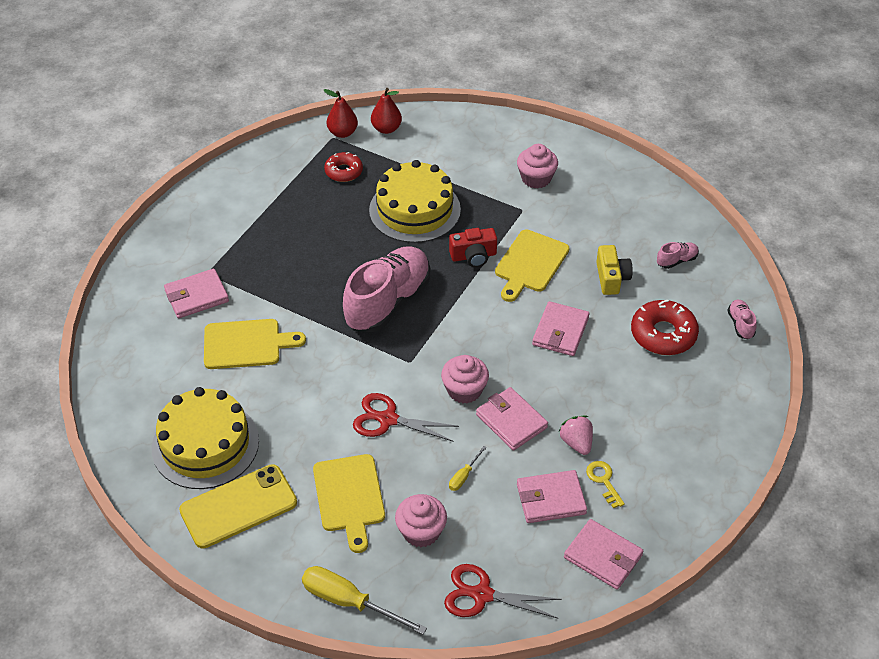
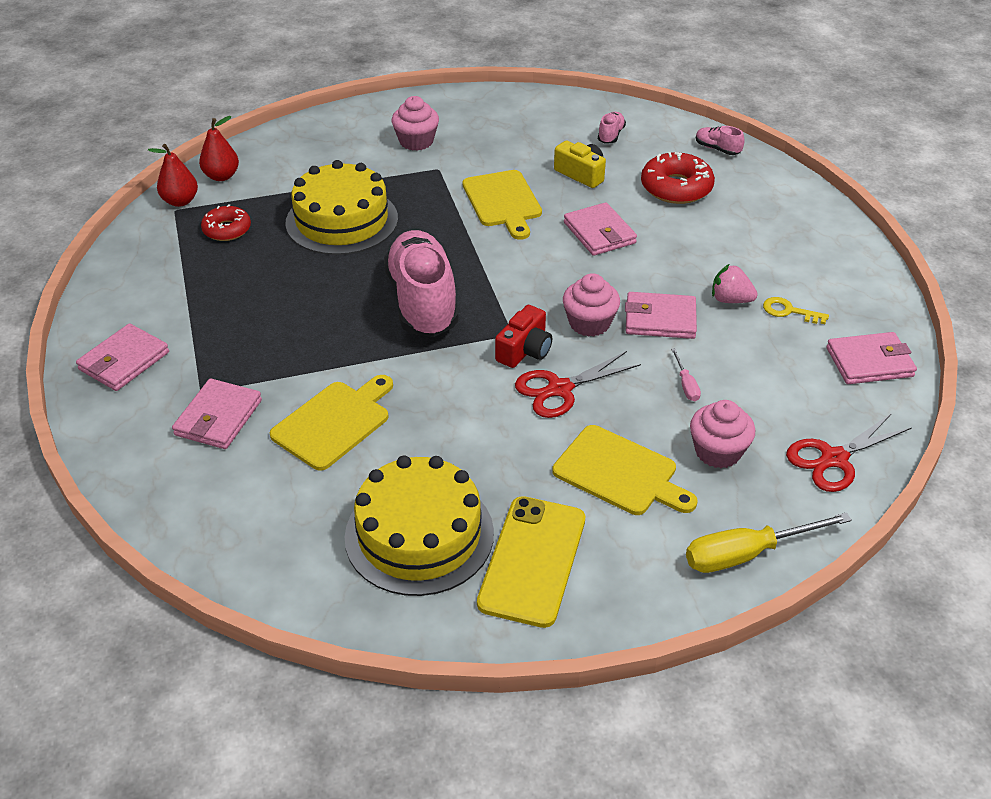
camera: 45 degrees left, 5 degrees down
(464, 476) = (686, 385): yellow screwdriver -> pink screwdriver
(473, 256) = (447, 224): red camera -> red camera (524, 350)
(551, 499) = (773, 351): pink wallet -> pink wallet (124, 361)

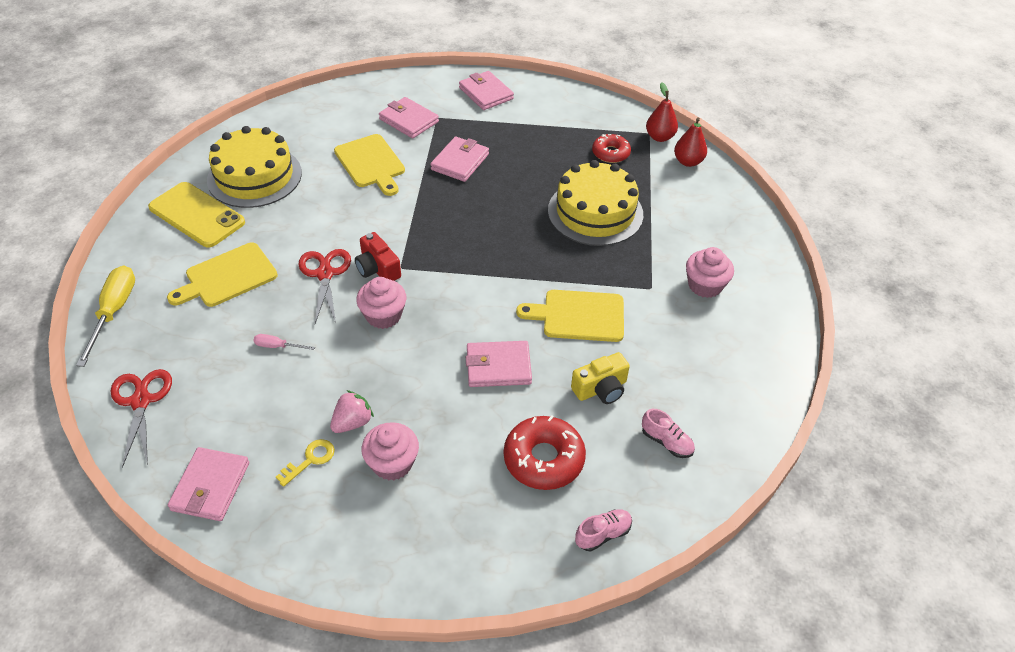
camera: 110 degrees right, 5 degrees up
(422, 302) = (466, 231): pink shoe -> none
(660, 319) = (360, 362): pink wallet -> pink wallet (460, 162)
(718, 451) = (203, 336): pink cupcake -> pink cupcake (392, 463)

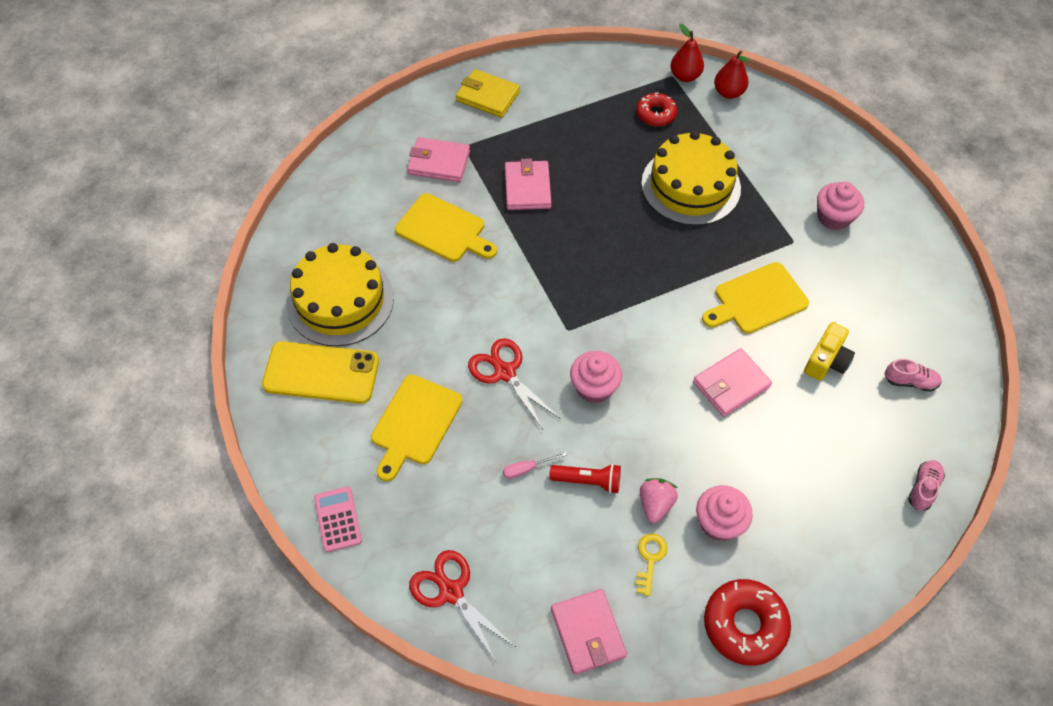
camera: 30 degrees left, 10 degrees up
(114, 312) = (338, 519): yellow screwdriver -> pink calculator
(316, 378) = (588, 481): none -> red flashlight
(377, 269) = (548, 342): red camera -> none
(486, 93) = (488, 96): pink wallet -> yellow wallet
(543, 459) = (832, 449): red donut -> red donut (744, 625)

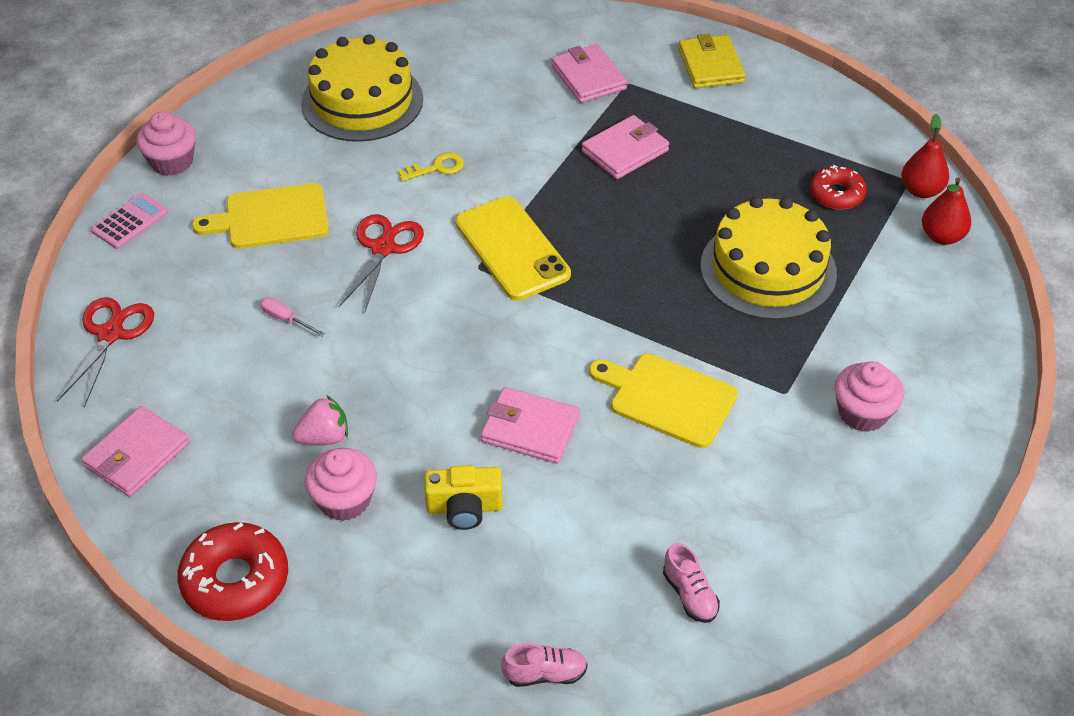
camera: 55 degrees right, 10 degrees down
(321, 373) = (273, 131): yellow phone -> yellow phone (512, 248)
(444, 230) = (511, 122): yellow cutting board -> none
(588, 481) = (309, 371): red flashlight -> none
(594, 387) = (425, 321): pink cupcake -> pink cupcake (172, 162)
(650, 559) = (256, 463): yellow key -> yellow key (436, 168)
(826, 360) = (643, 499): yellow camera -> yellow camera (464, 507)

